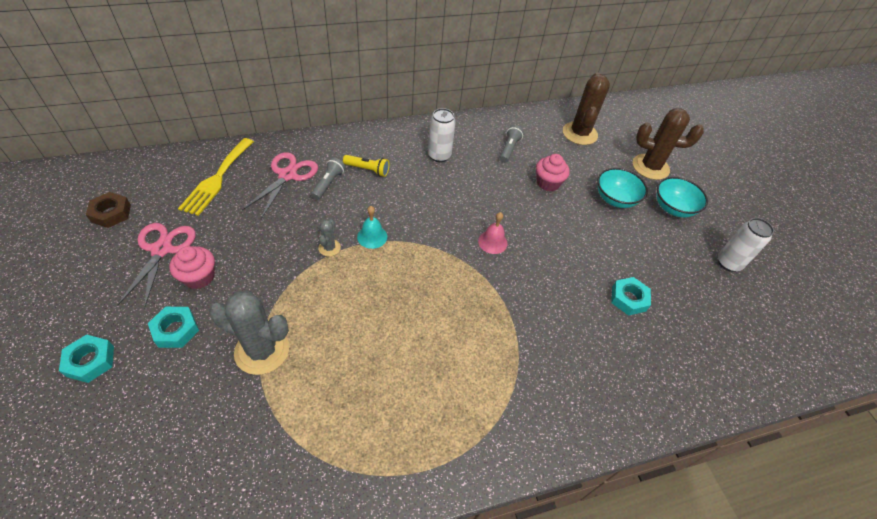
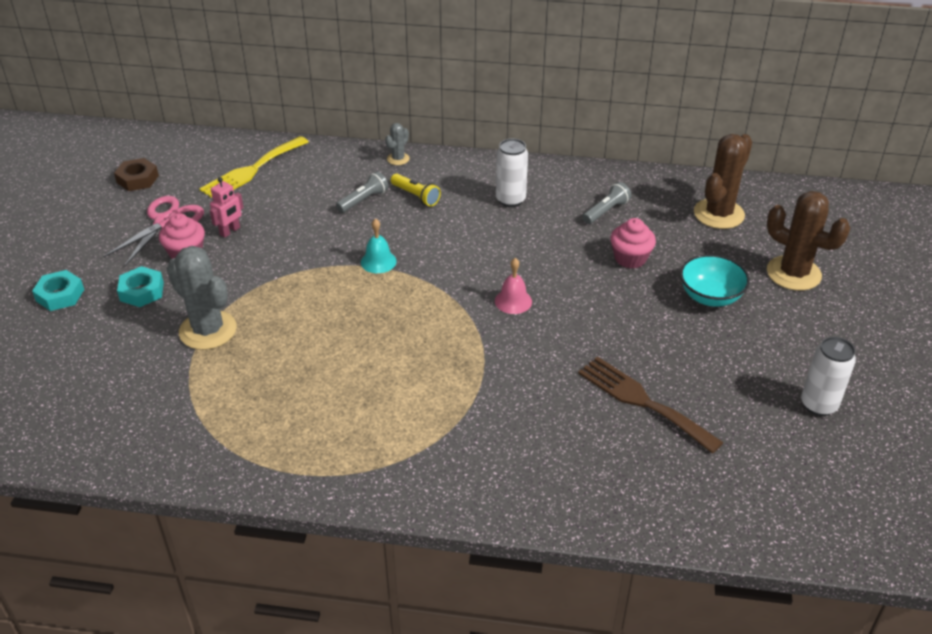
camera: 30 degrees right, 10 degrees down
(229, 243) = (230, 231): none -> pink robot
(287, 175) = (325, 182): pink scissors -> none
(329, 248) = (326, 260): grey cactus -> grey cactus (398, 159)
(628, 299) = (642, 401): turquoise nut -> brown fork
(673, 208) = (788, 326): turquoise bowl -> none

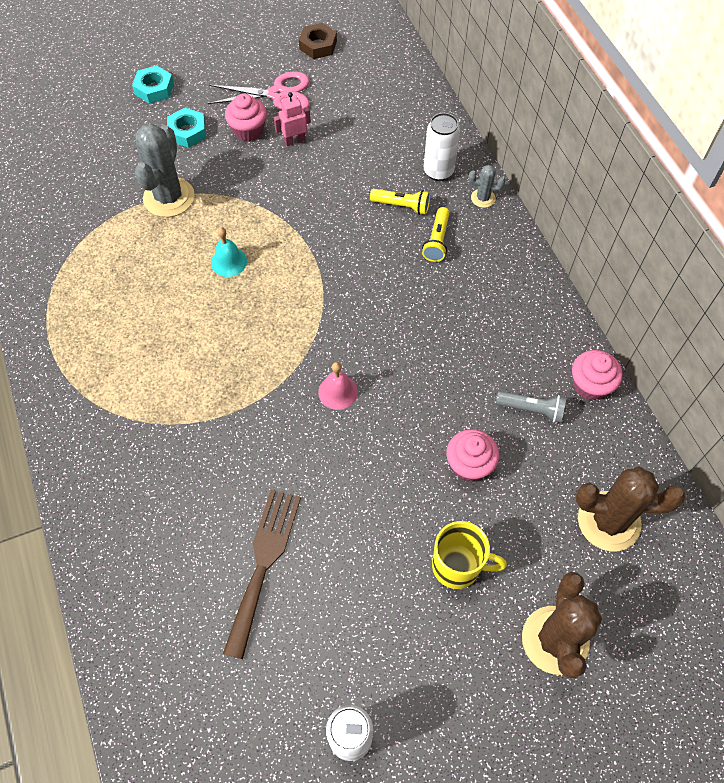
camera: 60 degrees right, 20 degrees up
(230, 231) = (294, 141): pink robot -> pink robot turned 150 degrees clockwise
(251, 170) = (384, 107): yellow fork -> none
(363, 200) = (401, 206): grey flashlight -> yellow flashlight
(378, 261) = (324, 262): turquoise bell -> turquoise bell (228, 261)
(510, 200) = (488, 318): white can -> white can (438, 171)
(606, 178) = (590, 385): none -> pink cupcake
(710, 297) = (457, 566): turquoise bowl -> yellow mug

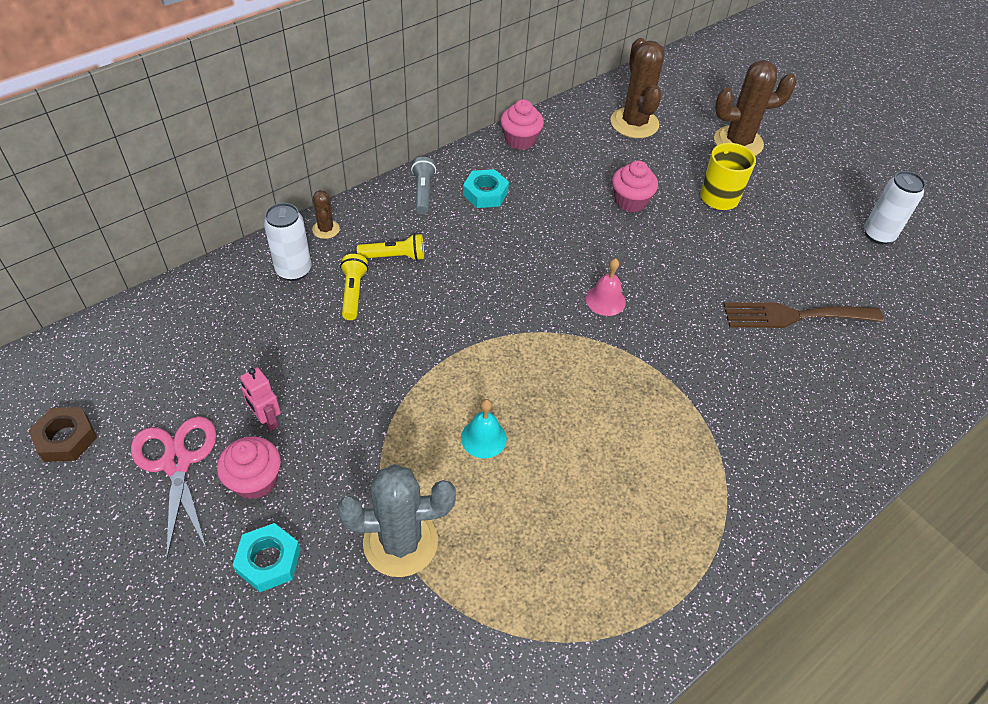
camera: 110 degrees left, 10 degrees down
(154, 89) = (176, 647): turquoise nut -> turquoise nut (485, 193)
(483, 198) = (326, 229): grey cactus -> brown cactus
(531, 409) = (560, 171): grey flashlight -> grey flashlight (423, 192)

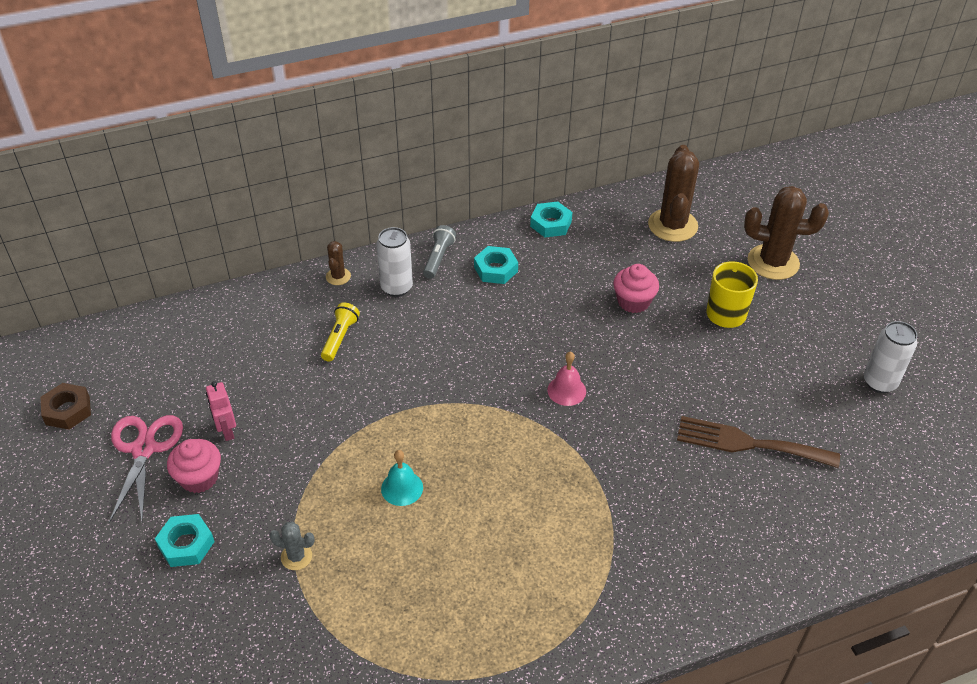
camera: 20 degrees right, 5 degrees down
(293, 270) = (297, 308): white can -> white can (396, 287)
(394, 256) = (388, 312): yellow flashlight -> none
(400, 542) = (296, 557): grey cactus -> grey cactus, size x0.48
(520, 140) = (551, 224): pink cupcake -> turquoise nut

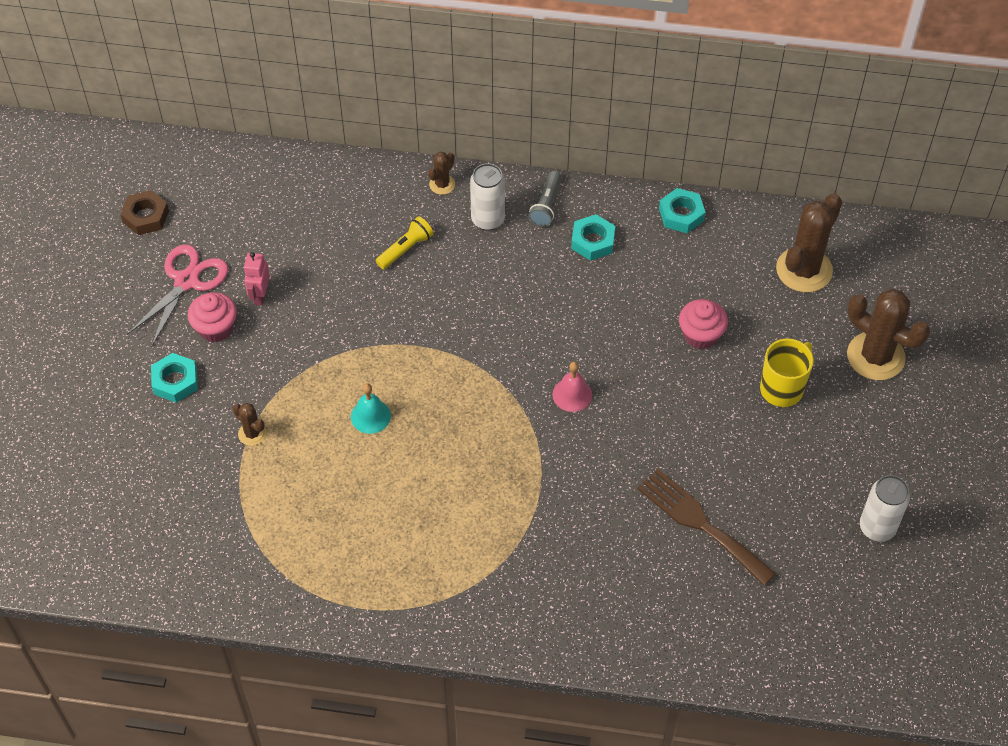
camera: 30 degrees right, 10 degrees up
(296, 557) = (252, 433): grey cactus -> brown cactus
(438, 258) = (546, 205): grey flashlight -> grey flashlight turned 150 degrees clockwise

